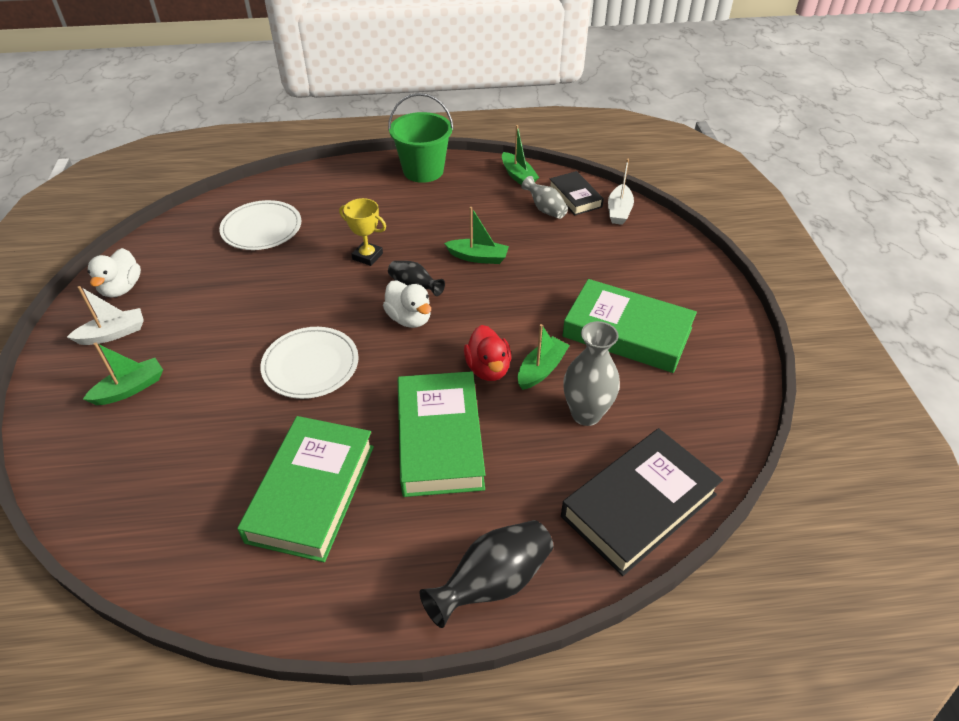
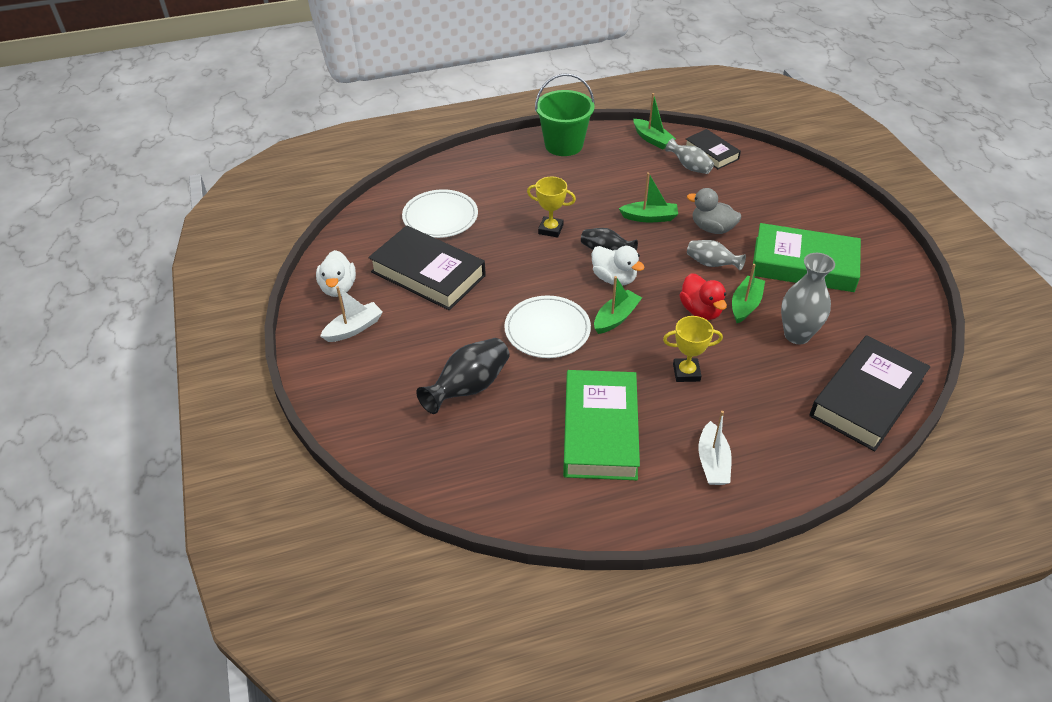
camera: 10 degrees left, 0 degrees up
(130, 389) = (397, 372): green boat -> green boat (616, 318)
(218, 286) = (428, 274): none -> black book
(440, 439) = (686, 372): green book -> yellow trophy
(493, 583) = (777, 472): black vase -> black vase (469, 388)
(523, 317) = (711, 264): none -> grey vase
(541, 278) = (712, 228): none -> grey duck
(619, 211) = (755, 161): white boat -> white boat (712, 462)

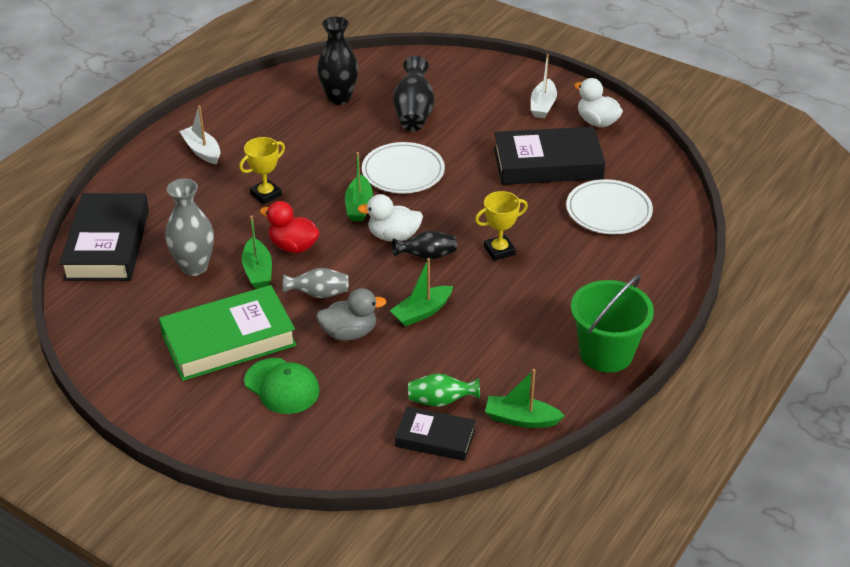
camera: 140 degrees right, 5 degrees down
(517, 452) = (339, 98): none -> black vase
(600, 430) = (296, 132): green book -> none
(689, 167) = (441, 401): grey vase -> green vase
(785, 219) = (282, 386): none -> green cap

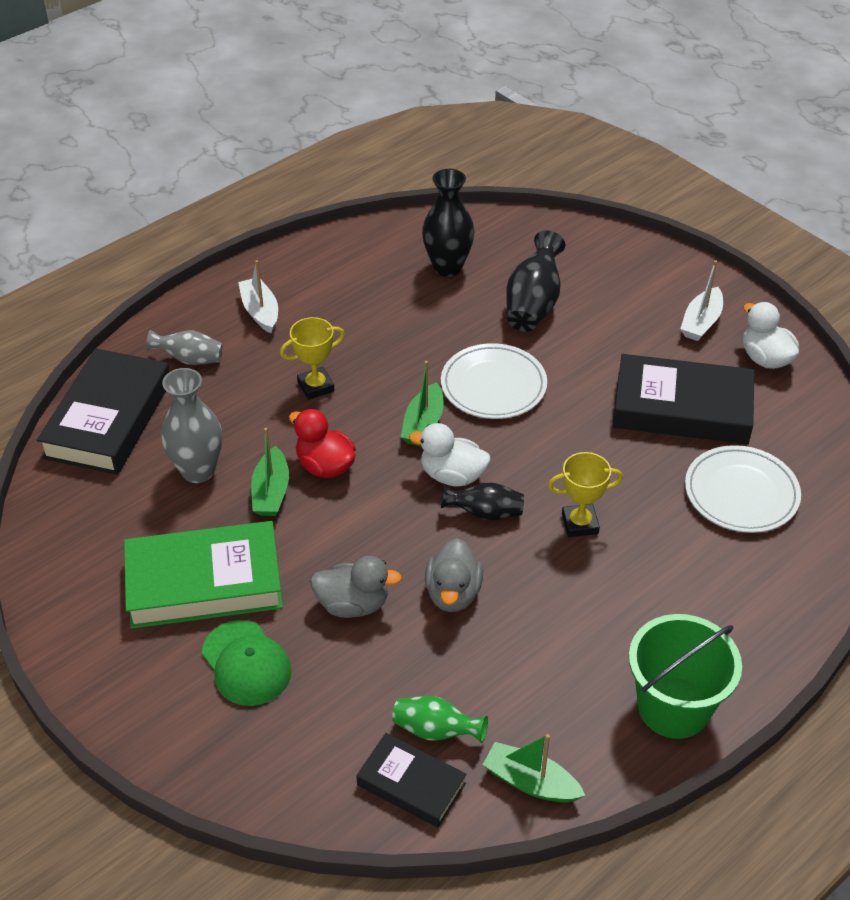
camera: 15 degrees right, 5 degrees up
(318, 294) = (333, 540): grey vase -> grey vase (189, 359)
(422, 312) = (453, 593): green boat -> grey duck

